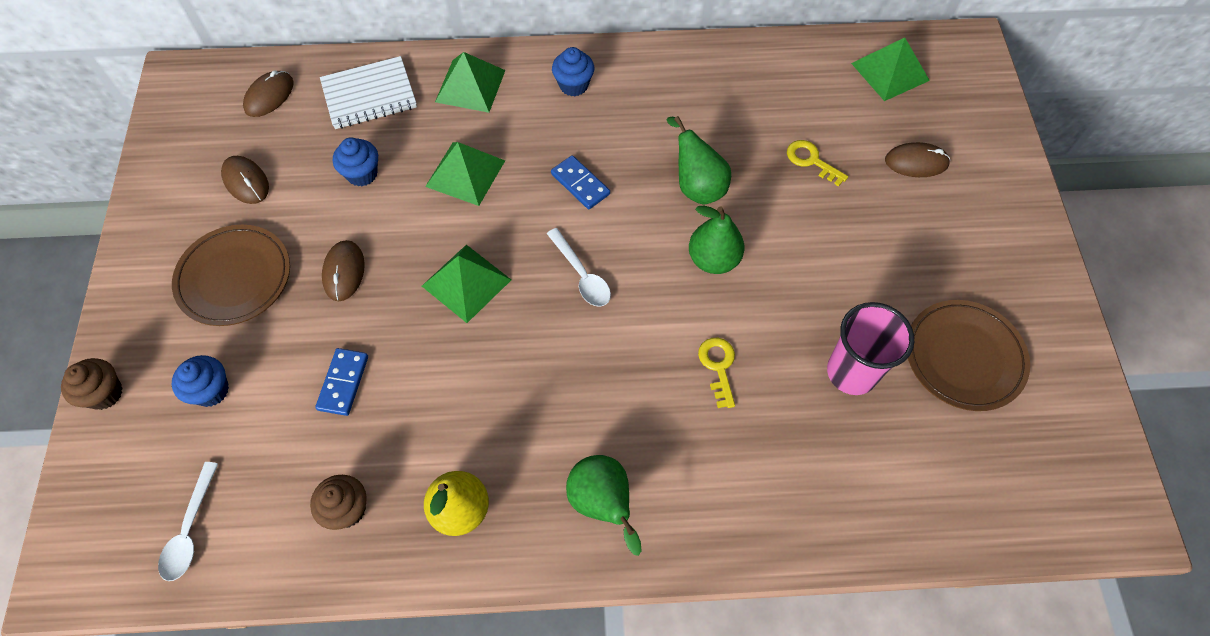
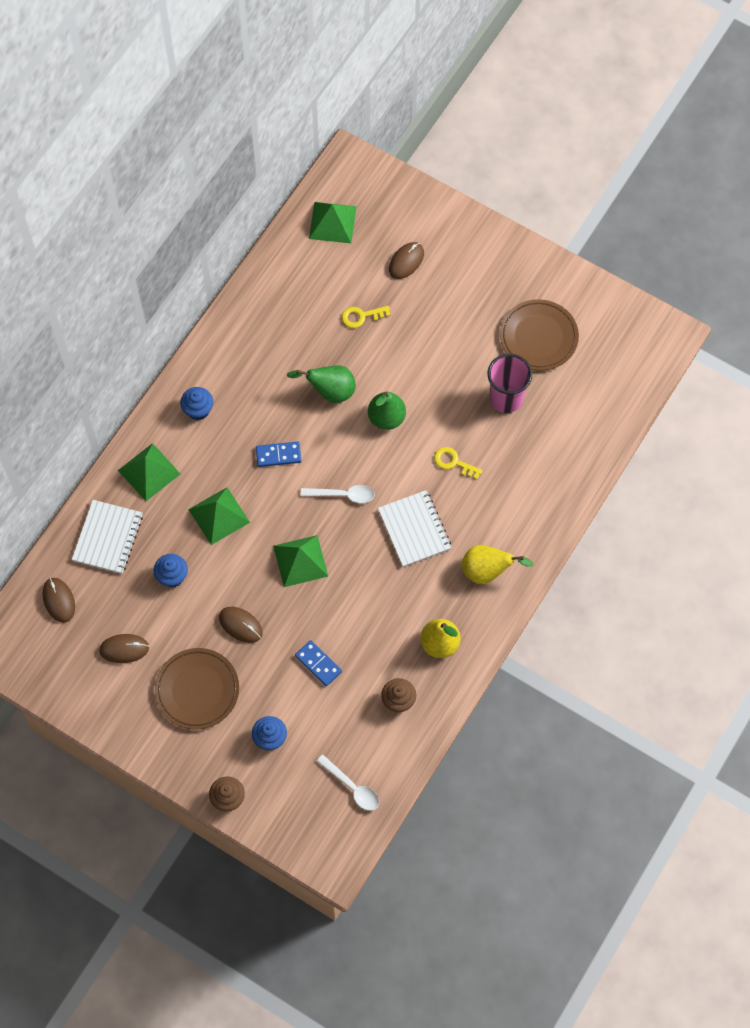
camera: 55 degrees left, 5 degrees up
(595, 379) = (414, 529): none -> white notebook
(603, 503) = (487, 571): green pear -> yellow pear

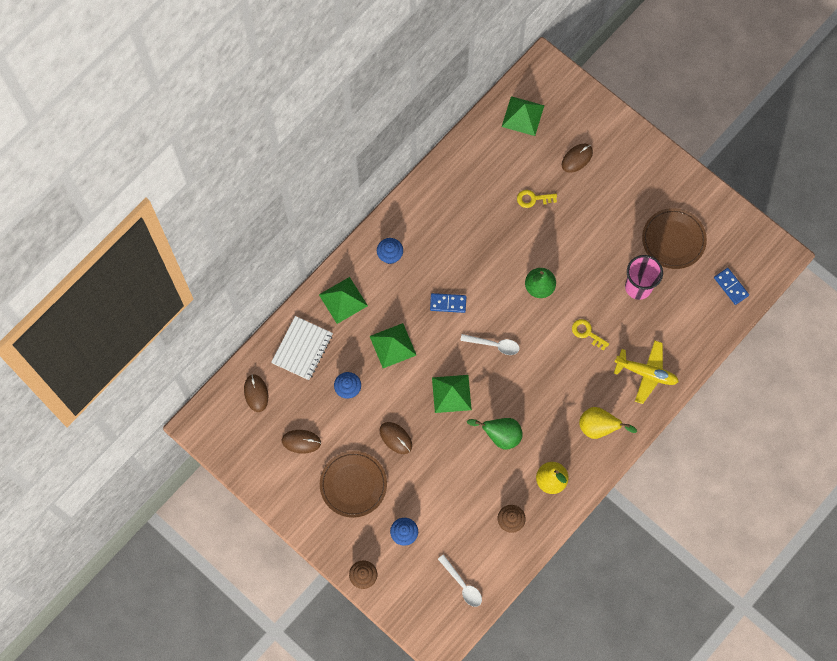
camera: 10 degrees right, 5 degrees up
(318, 664) = (452, 480): blue domino -> blue domino (731, 286)
(330, 391) = (498, 257): green pear -> green pear (500, 435)
(414, 529) = (546, 383): white notebook -> none
(533, 498) = (646, 373): none -> yellow plane

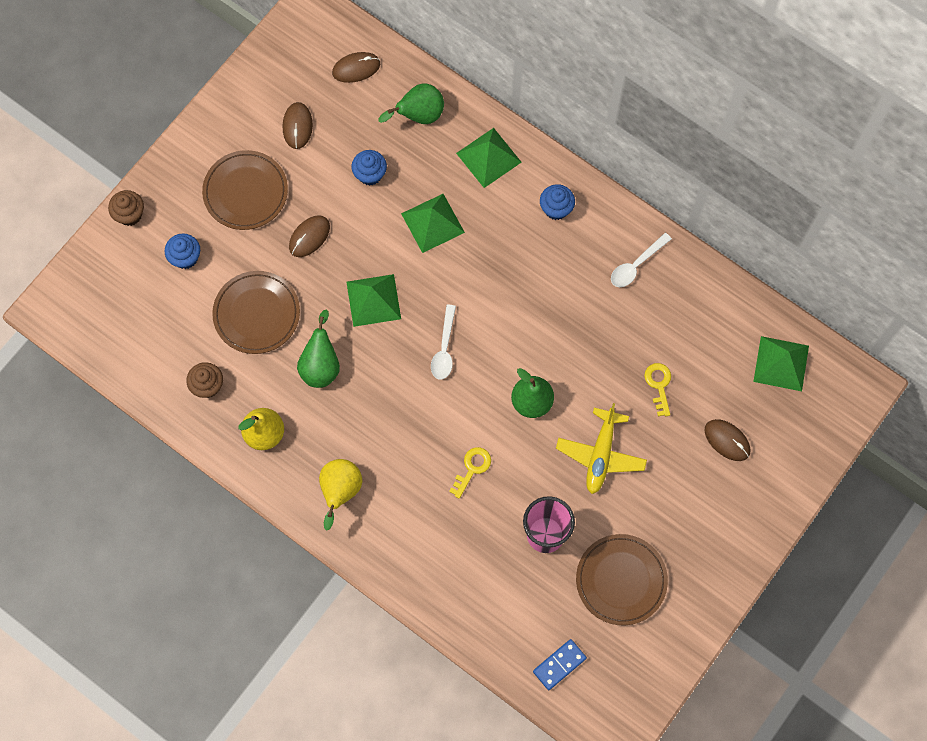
camera: 85 degrees right, 0 degrees up
(302, 349) = (419, 115): white notebook -> green pear
(448, 303) = (496, 286): blue domino -> none
(455, 481) = (257, 314): none -> brown plate
(462, 585) = (123, 333): white spoon -> white spoon (636, 265)
(646, 373) = (421, 551): yellow plane -> yellow plane (601, 454)

